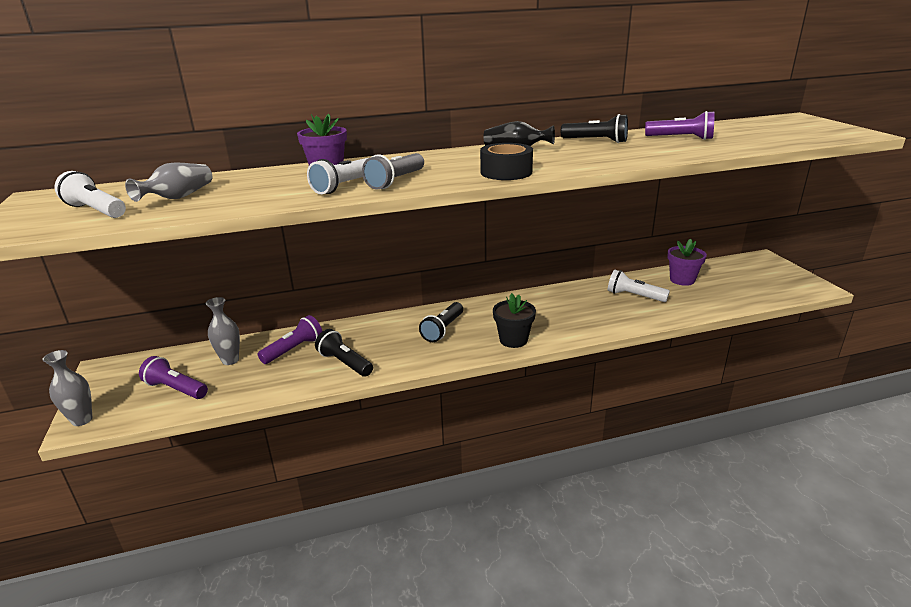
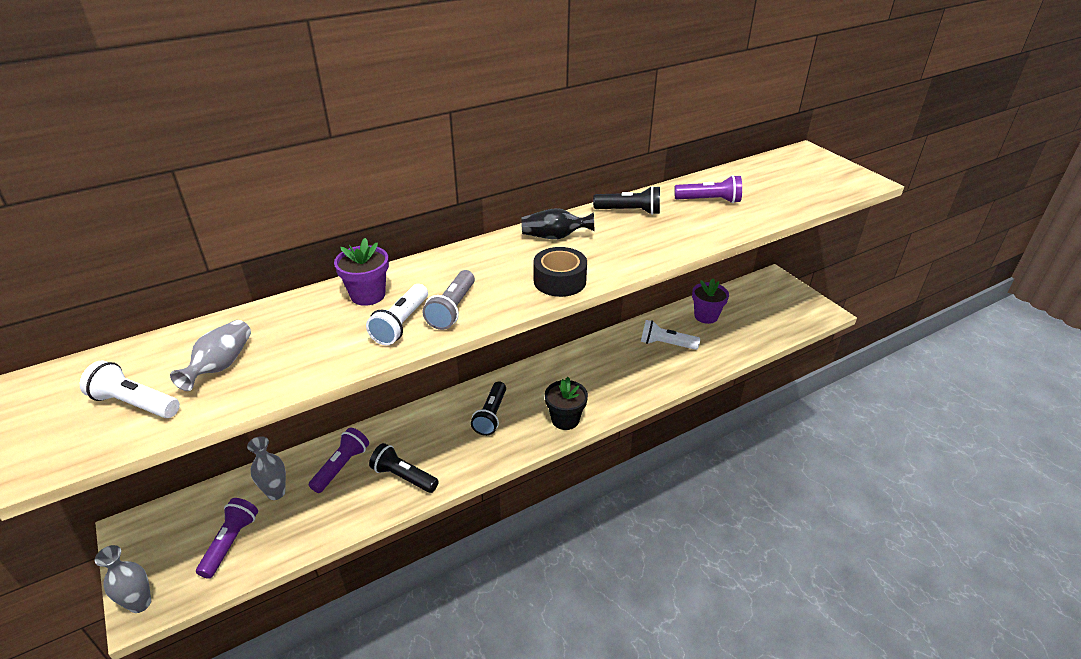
camera: 15 degrees left, 10 degrees up
(175, 389) = (230, 543): purple flashlight -> purple flashlight turned 90 degrees clockwise

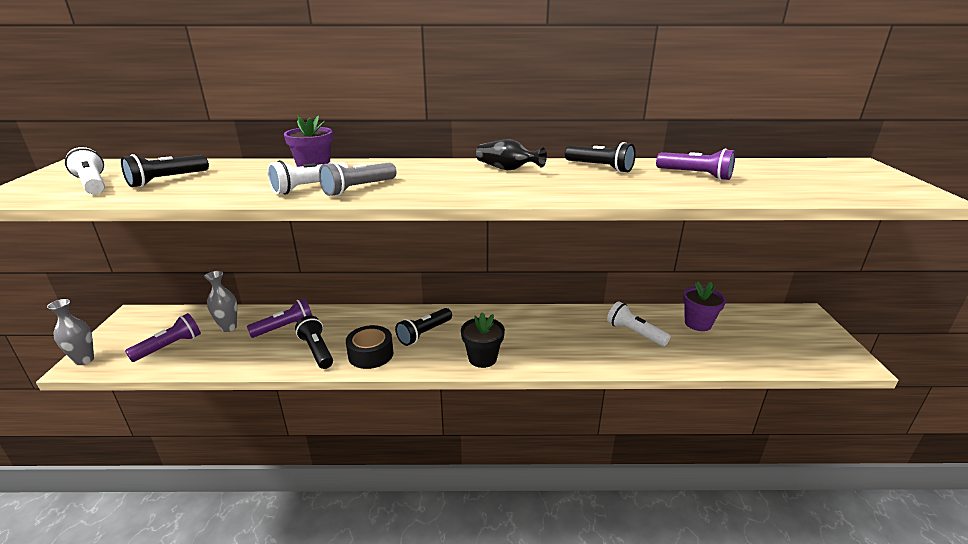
camera: 30 degrees right, 10 degrees down
(221, 365) = (167, 180): grey vase -> black flashlight
(559, 281) = (470, 192): black tape -> black tape (371, 354)

